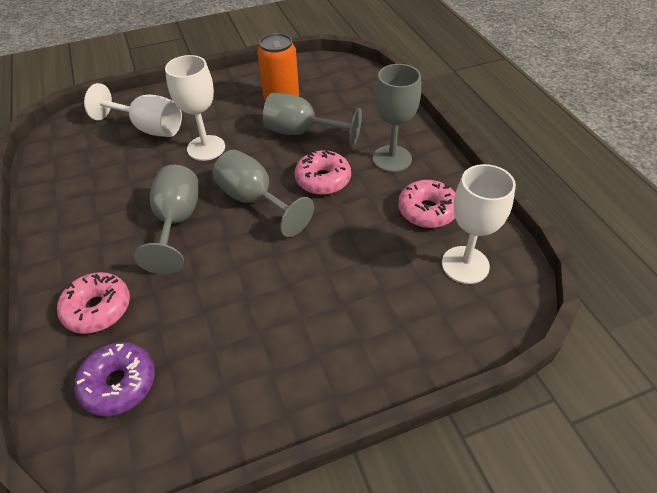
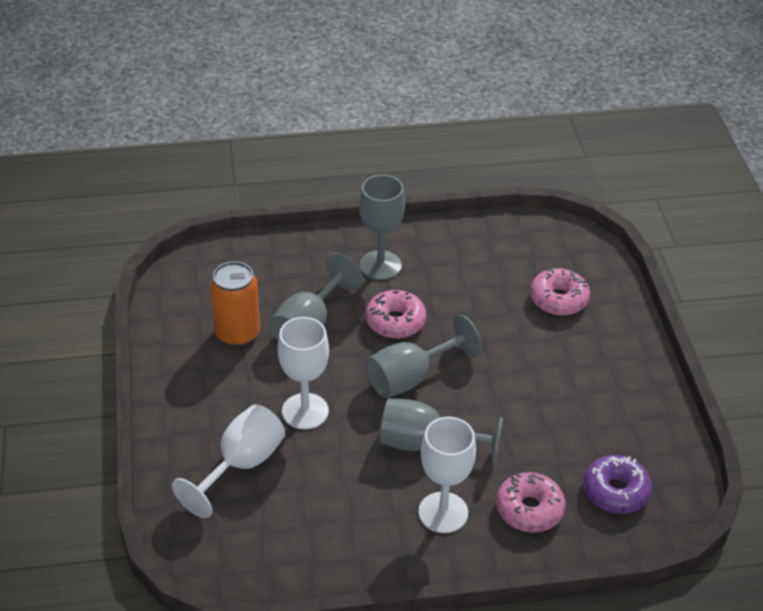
camera: 80 degrees left, 5 degrees down
(427, 211) = (462, 259): pink donut -> pink donut (558, 299)
(465, 265) = (533, 253): white goblet -> white goblet (443, 512)

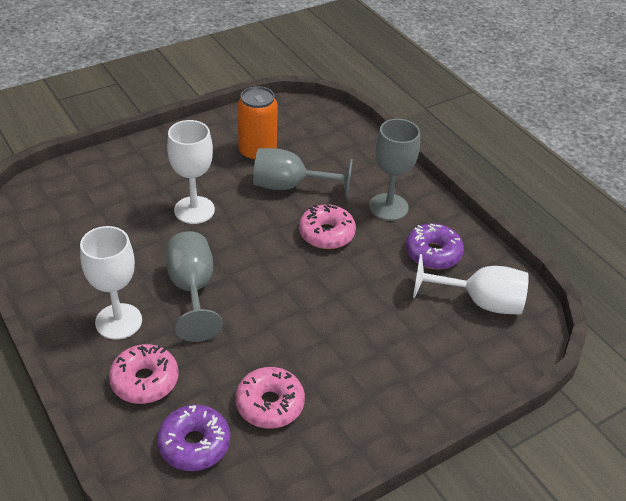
camera: 65 degrees right, 0 degrees up
(241, 465) = (123, 193): white goblet -> white goblet (480, 302)
(410, 378) = (265, 260): grey goblet -> none
(458, 259) = (433, 253): none -> purple donut
(558, 299) = (431, 337): pink donut -> pink donut (270, 404)

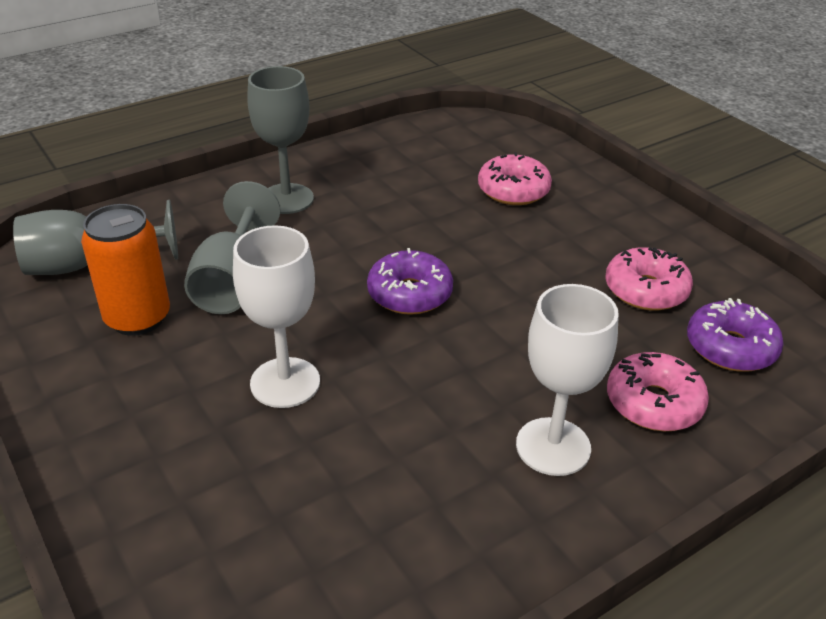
camera: 90 degrees left, 5 degrees down
(192, 289) = (469, 370): grey goblet -> grey goblet (84, 265)
(326, 234) = (341, 248): pink donut -> pink donut (513, 190)
(433, 253) = (374, 172): purple donut -> purple donut (410, 294)
(480, 302) = (449, 148): white goblet -> none

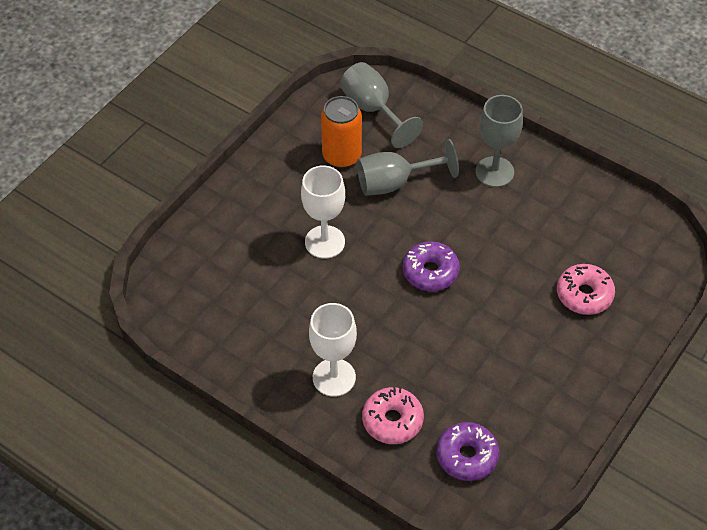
camera: 70 degrees right, 15 degrees up
(646, 290) = (504, 399): pink donut -> none

